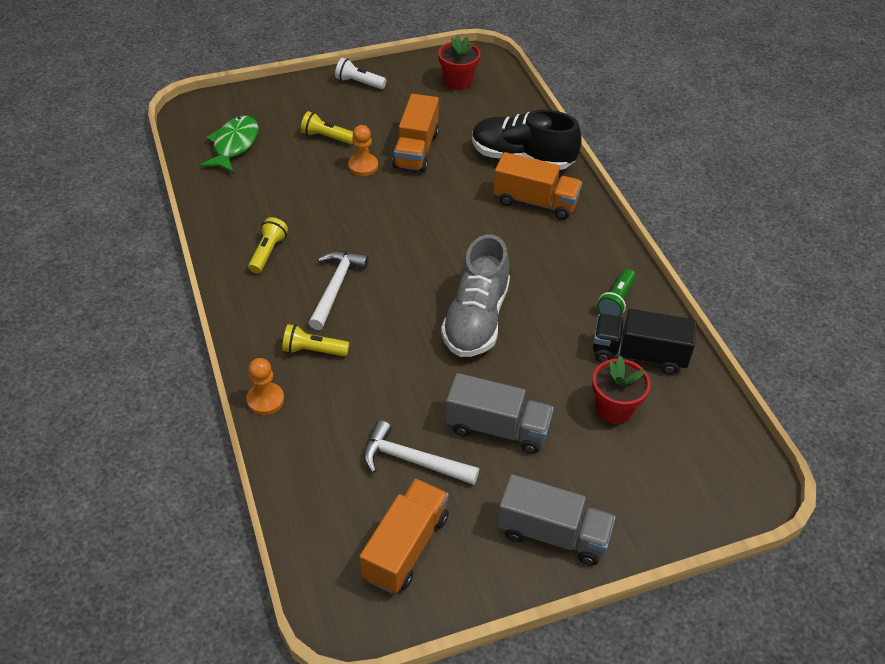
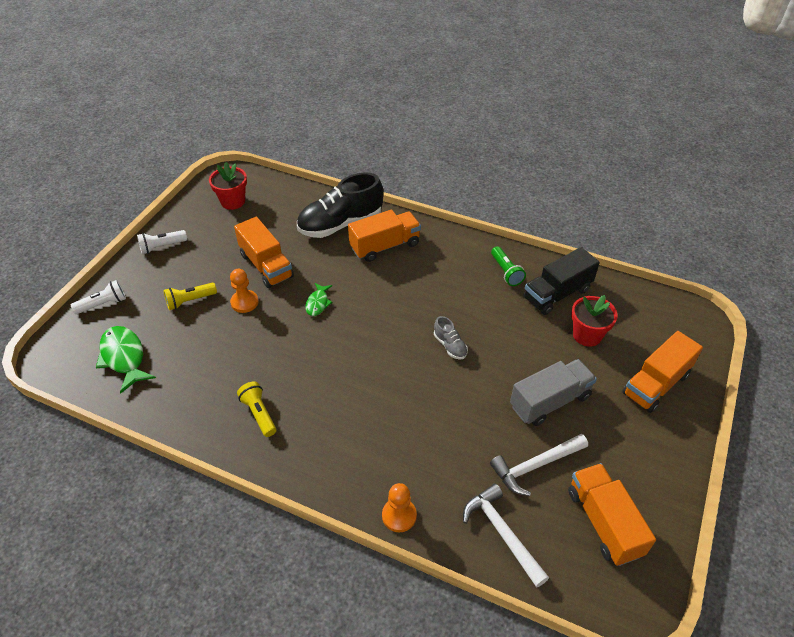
camera: 45 degrees left, 0 degrees up
(267, 98) = (103, 304): none -> white flashlight
(313, 350) = (383, 453): yellow flashlight -> none
(335, 287) = (339, 398): white hammer -> white hammer (502, 533)
(416, 207) = (318, 303): none -> green fish
(476, 319) = (450, 346): grey shoe -> grey shoe, size x0.44
(552, 534) = (656, 435): grey truck -> none
(618, 499) = (656, 384): none -> orange truck

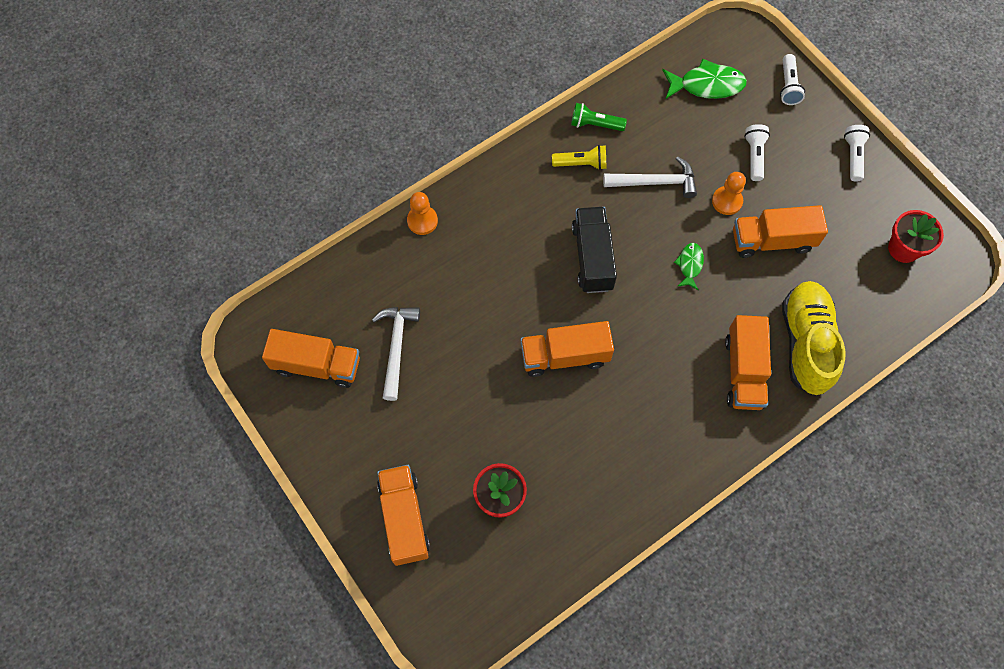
camera: 120 degrees right, 20 degrees up
(190, 301) = (754, 156): yellow flashlight -> white flashlight
(318, 303) = (690, 265): green fish -> green fish turned 60 degrees clockwise
(340, 224) = (805, 343): black shoe -> yellow shoe
(450, 346) = (564, 356): grey shoe -> orange truck
(502, 533) = (360, 284): white hammer -> white hammer (655, 182)
(506, 272) = (633, 476): green flashlight -> green flashlight (595, 124)
(550, 401) = (448, 404): grey truck -> none
(557, 294) = (571, 509): black truck -> black truck (592, 257)

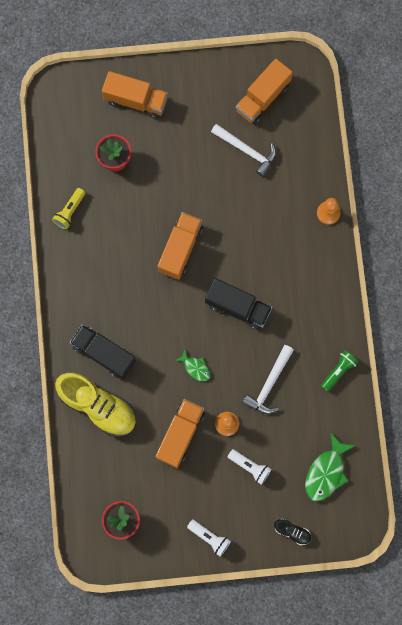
camera: 120 degrees right, 10 degrees up
(581, 163) = (312, 343): yellow flashlight -> yellow flashlight (70, 211)
(743, 371) = (104, 354): orange truck -> black truck
(788, 86) = (292, 532): white flashlight -> black shoe

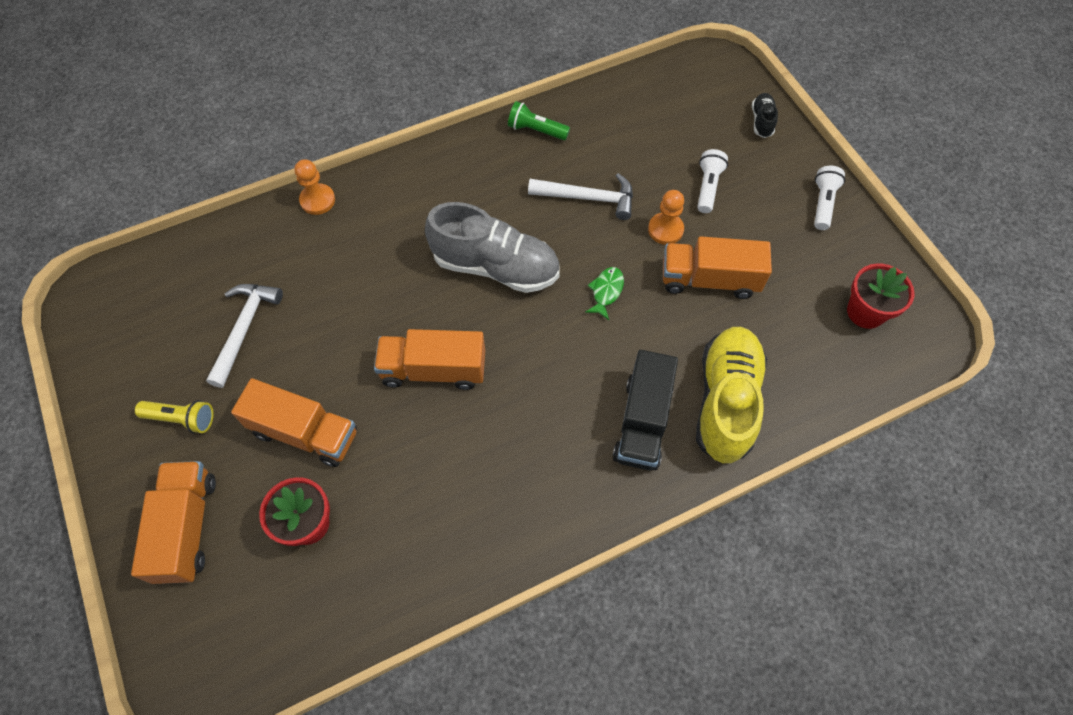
camera: 110 degrees left, 15 degrees down
(70, 211) = (423, 567): yellow flashlight -> yellow flashlight (181, 419)
(238, 307) = (496, 266): black truck -> grey shoe
(262, 98) = (149, 334): orange truck -> orange truck (305, 433)
(326, 472) = (670, 108): green fish -> none

